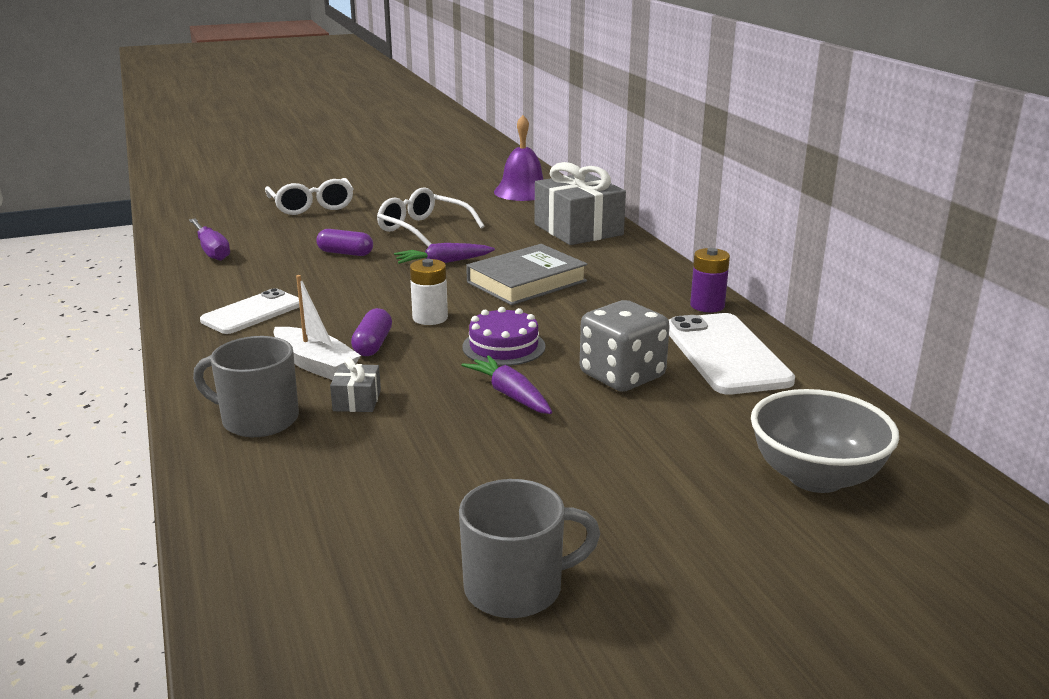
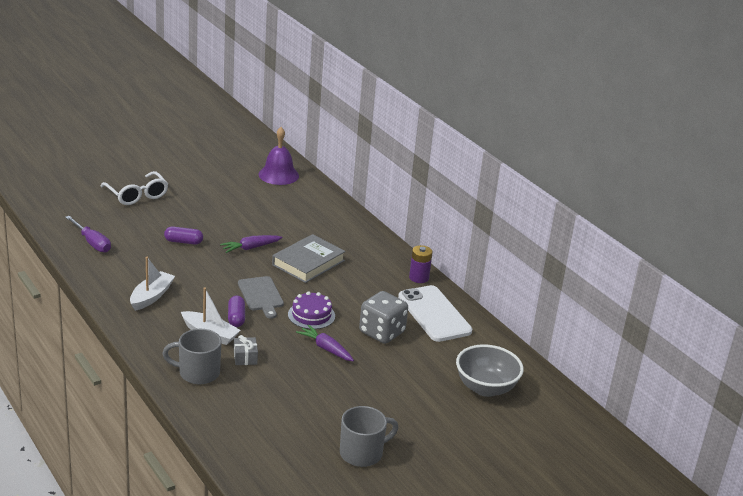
camera: 15 degrees left, 5 degrees up
(252, 313) = (151, 296): white phone -> white boat
(423, 229) = (225, 216): white glasses -> none
(430, 318) = (261, 295): white battery -> grey cutting board
(578, 229) = (327, 213): grey gift -> none

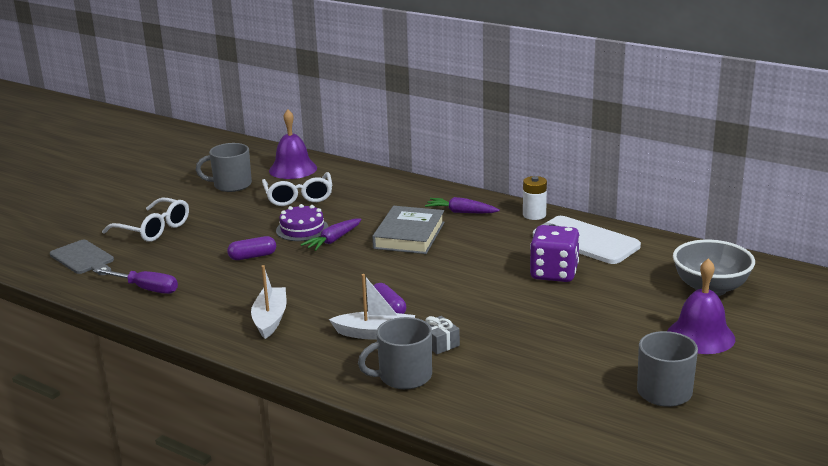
camera: 20 degrees left, 5 degrees down
(222, 174) = (231, 185): none -> grey mug
(260, 201) = (298, 197): none -> white glasses
(261, 295) = (392, 280): grey cutting board -> grey cutting board (83, 258)
(311, 315) = (465, 281): purple cake -> purple cake (302, 229)
(326, 349) = (515, 306): purple carrot -> purple carrot (461, 212)
(382, 332) = (554, 273): grey dice -> purple dice
(419, 278) = (534, 215): purple battery -> white battery
(435, 422) = (700, 336): none -> purple bell

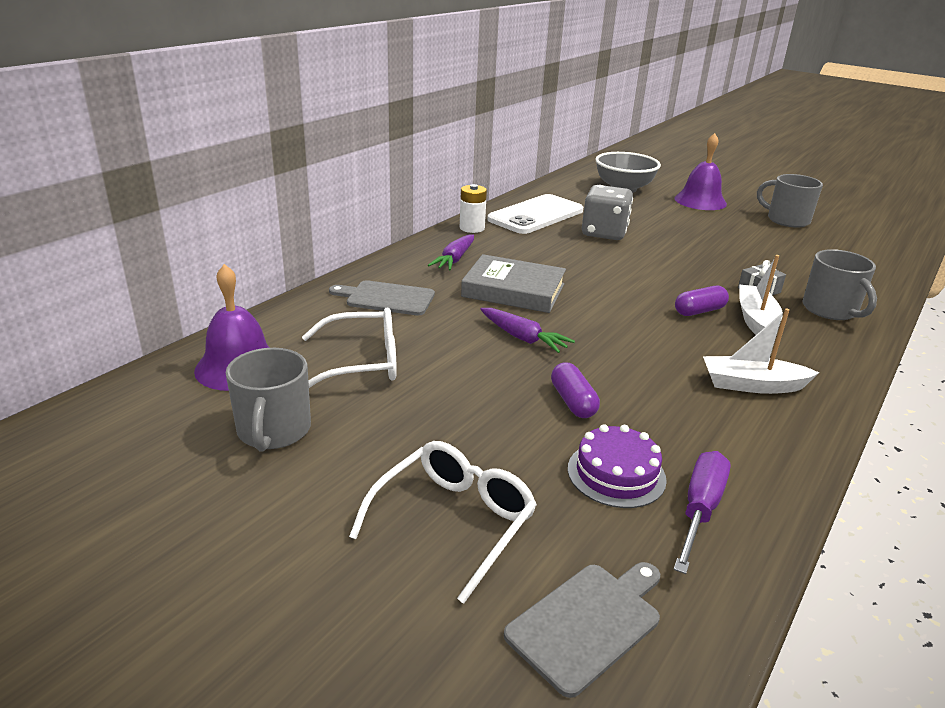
camera: 90 degrees left, 5 degrees up
(302, 229) = (483, 360): purple cake -> purple cake (616, 474)
(385, 195) = (386, 298): none -> grey cutting board
(554, 273) = (604, 233): purple dice -> grey dice

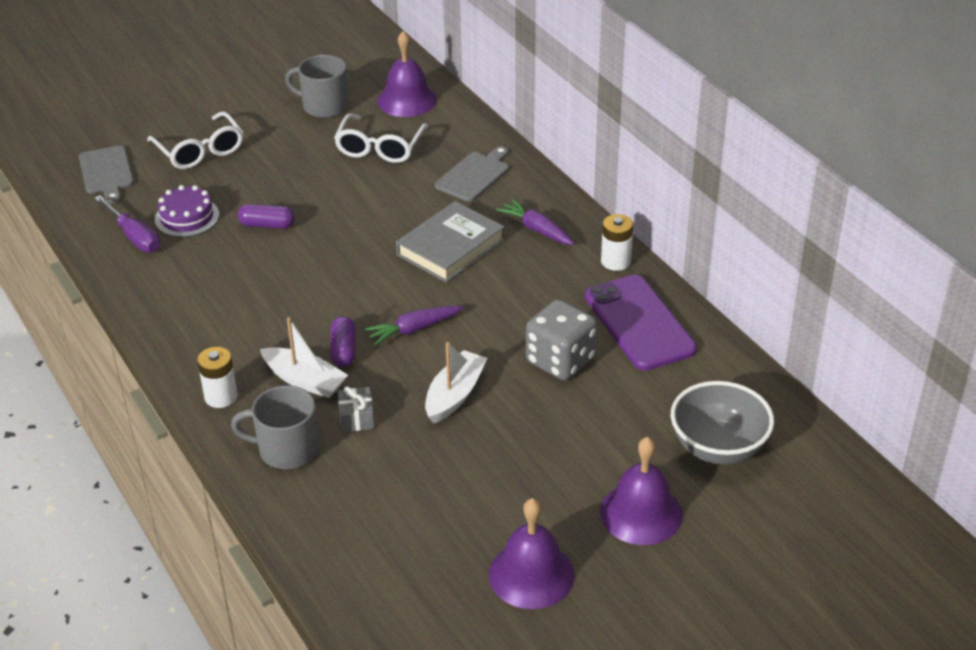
camera: 115 degrees right, 10 degrees up
(523, 338) = (365, 228): purple carrot -> purple carrot (414, 329)
(536, 215) = (639, 323): white phone -> purple phone
(752, 385) = (219, 322): white boat -> white boat (454, 395)
(787, 220) = (531, 574): grey mug -> purple bell
(831, 355) = (221, 397): none -> white battery

